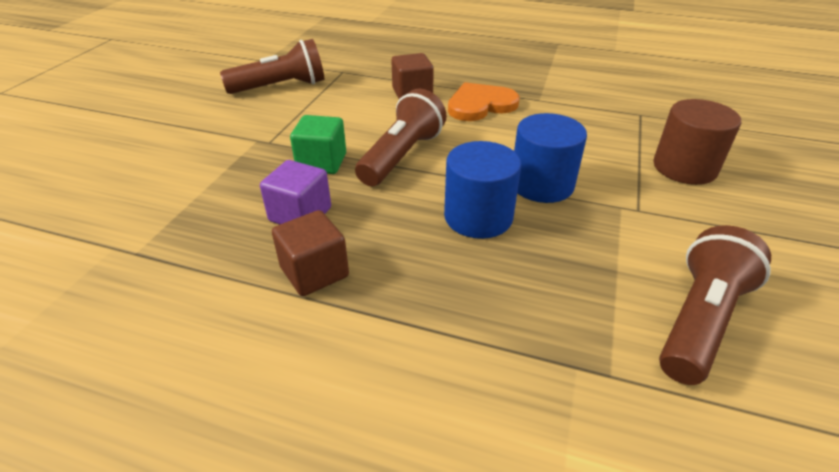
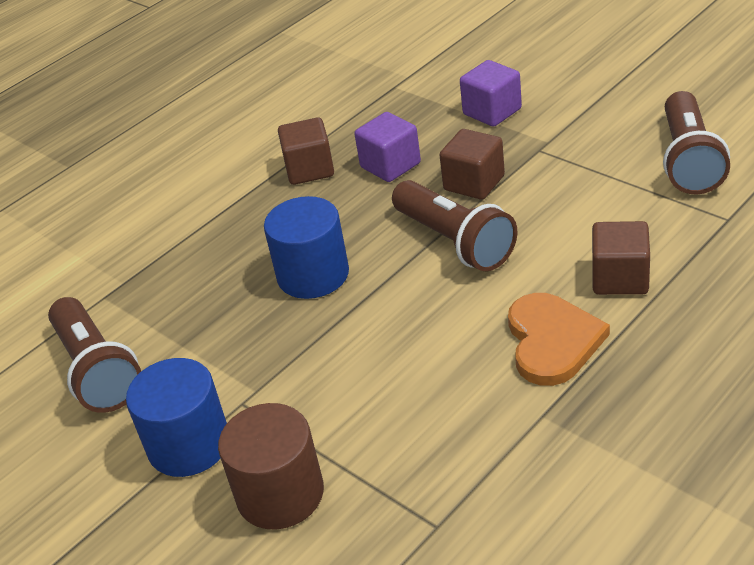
camera: 120 degrees right, 0 degrees up
(205, 174) = (492, 111): none -> purple cube
(322, 162) = (474, 183): green cube -> brown cube
(541, 184) = (333, 339): blue cylinder -> blue cylinder (189, 445)

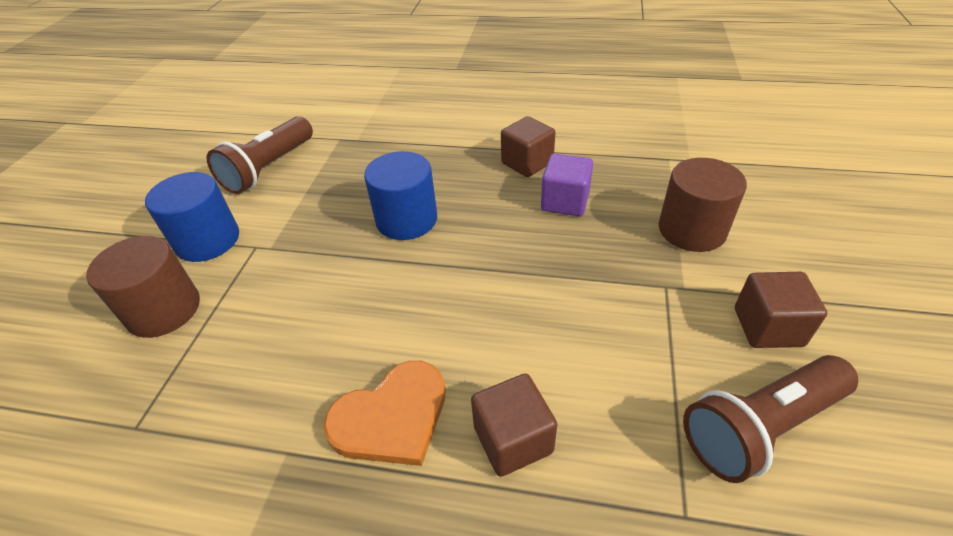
camera: 55 degrees right, 5 degrees up
(454, 241) = (493, 284): brown flashlight -> none
(474, 183) = (581, 262): brown cube -> brown cube (768, 327)
(492, 111) = (691, 230): purple cube -> brown cylinder

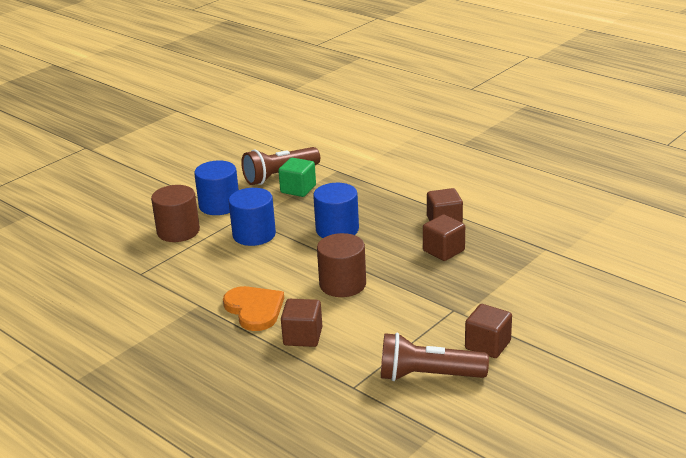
camera: 30 degrees right, 15 degrees down
(293, 271) = (254, 235): none -> blue cylinder
(308, 179) = (298, 189): none -> green cube
(391, 417) = (254, 309): orange heart -> orange heart turned 120 degrees counterclockwise
(565, 202) = (443, 251): purple cube -> brown cube
(691, 230) = (506, 290): brown cylinder -> brown cylinder (342, 284)

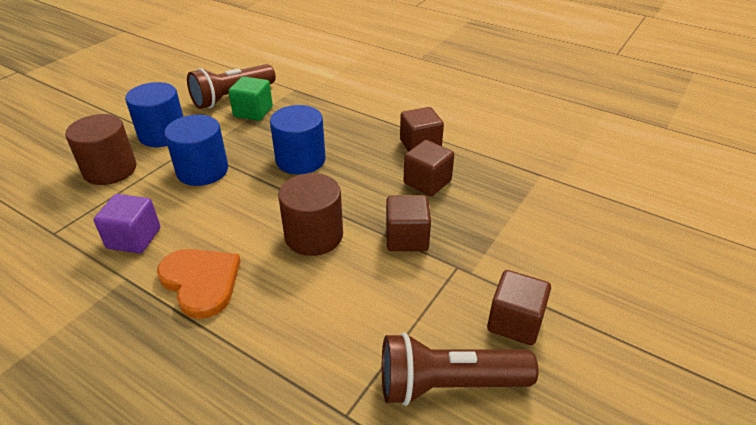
camera: 10 degrees left, 10 degrees up
(202, 280) = (134, 238): none -> purple cube
(303, 336) = (267, 324): brown cube -> brown cube (406, 238)

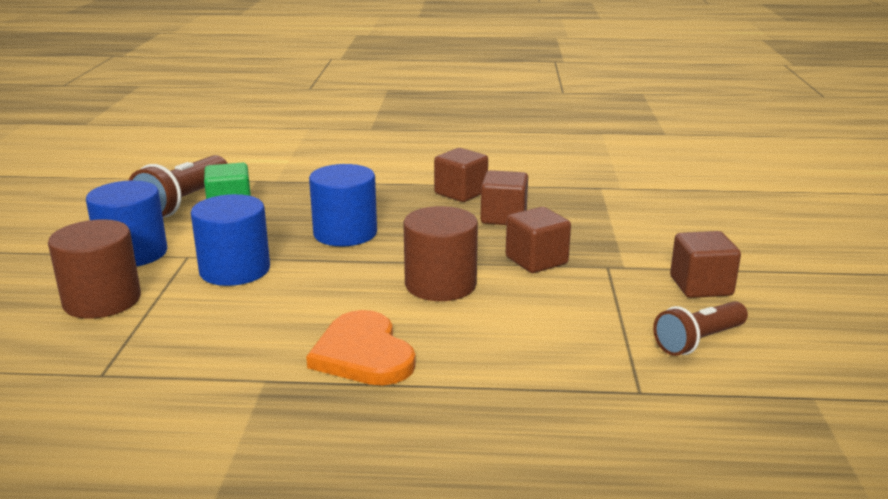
camera: 30 degrees left, 15 degrees down
(134, 238) = (226, 346): purple cube -> none
(201, 282) = (363, 354): orange heart -> orange heart turned 135 degrees counterclockwise
(448, 384) = (698, 341): brown flashlight -> brown flashlight, size x0.66

